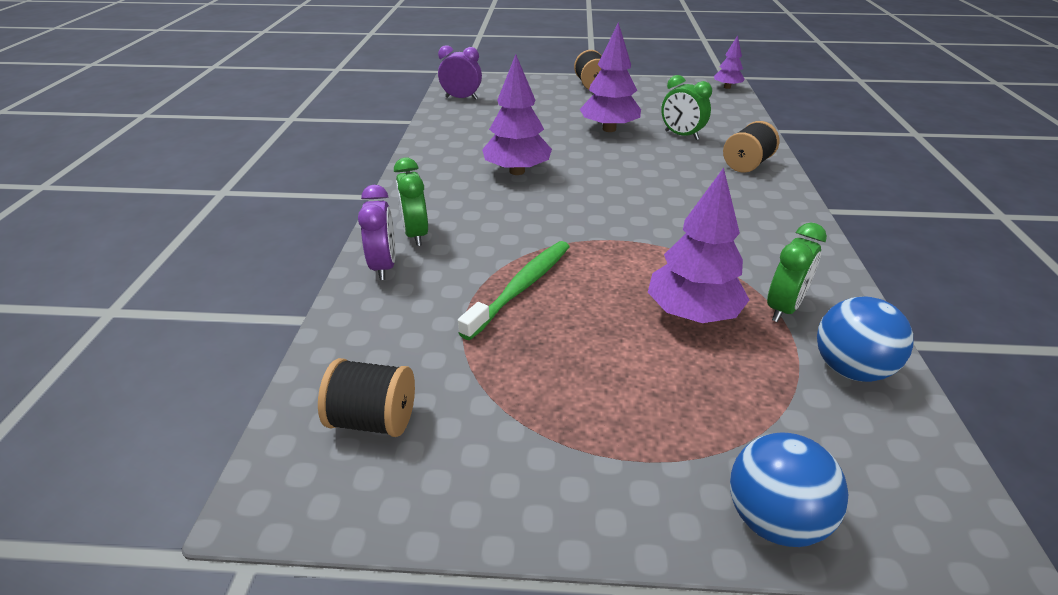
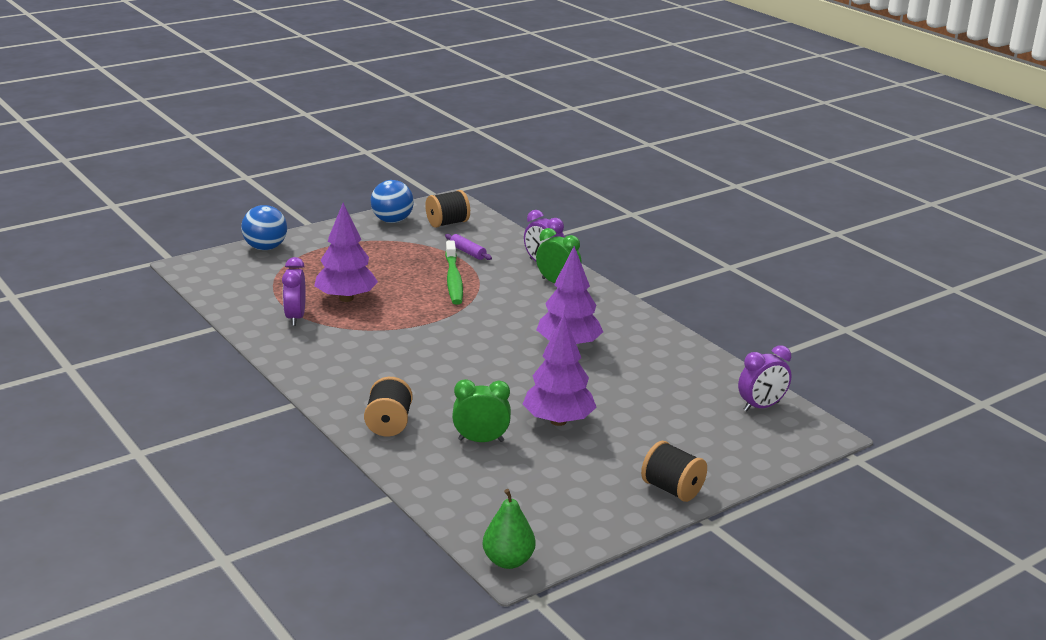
camera: 140 degrees right, 10 degrees down
(439, 330) = (468, 252): none -> purple rolling pin
(727, 87) = (508, 561): purple tree -> green pear
(783, 308) = (295, 317): green clock -> purple clock
(850, 369) = (247, 301): blue ball -> blue ball (392, 221)

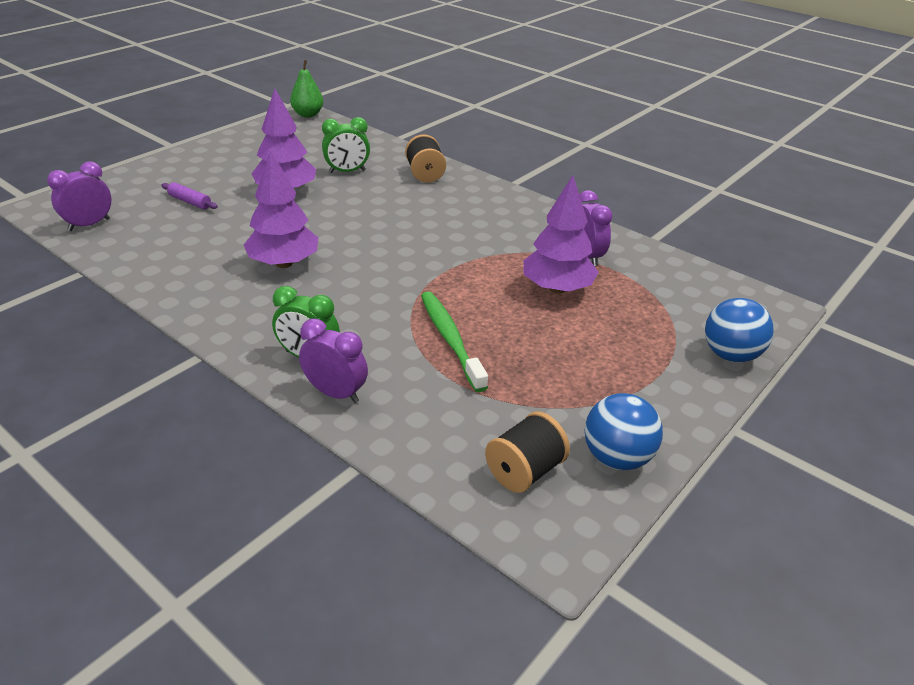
camera: 165 degrees right, 10 degrees up
(468, 252) = (456, 399): purple rolling pin -> purple rolling pin (190, 202)
(672, 489) = (194, 157): black spool -> none

